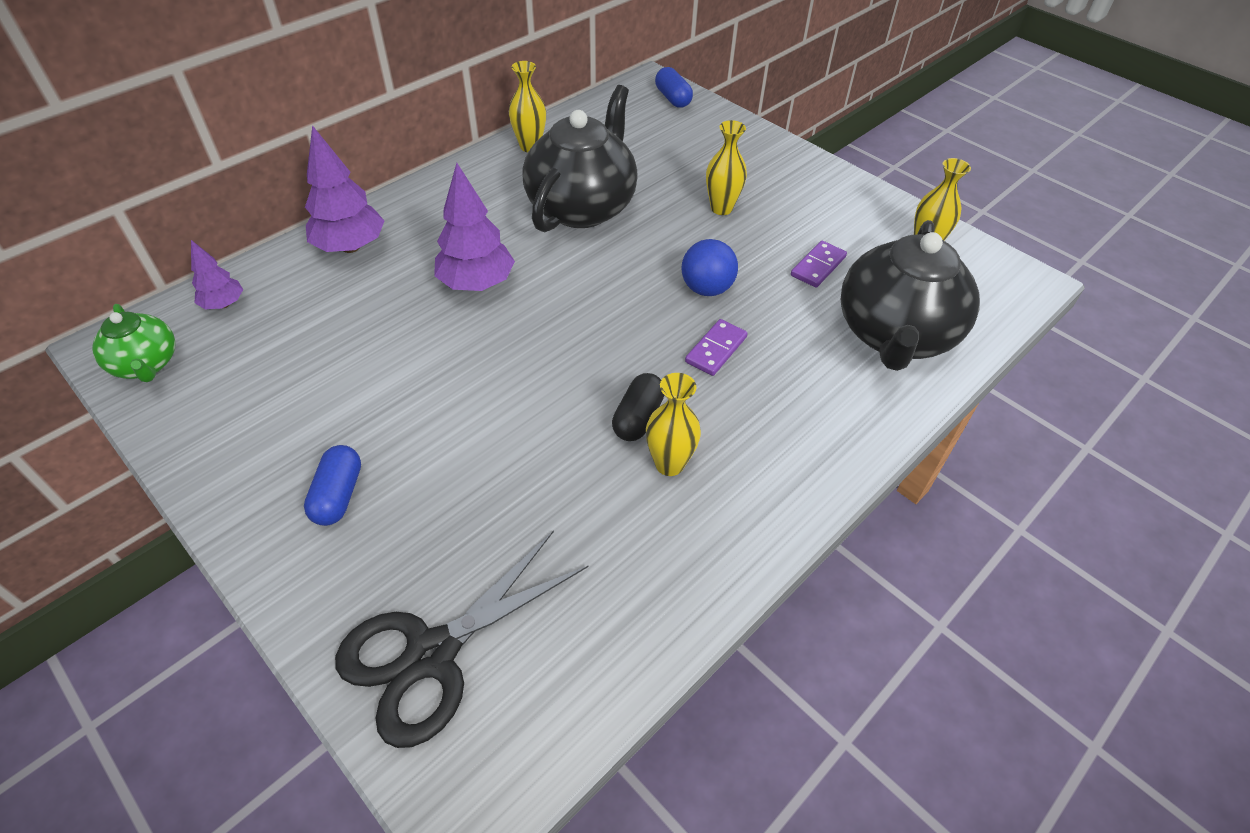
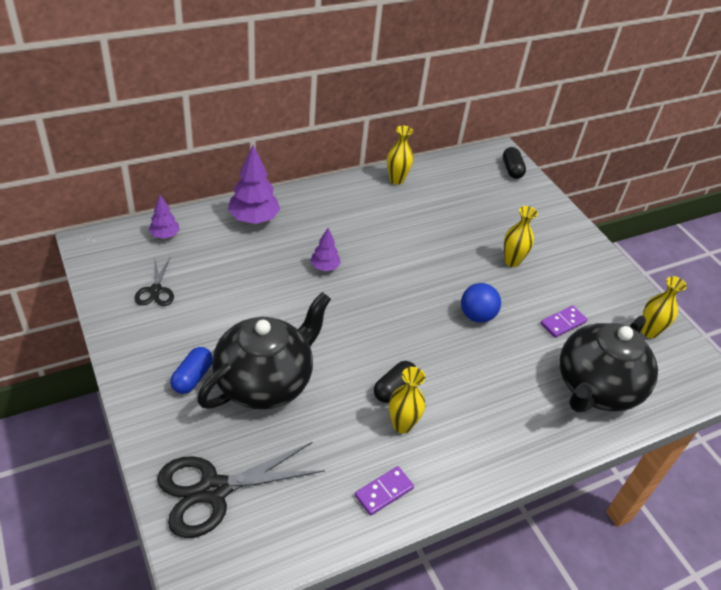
camera: 15 degrees right, 5 degrees down
(146, 364) = (109, 261): green teapot -> none
(236, 386) = (156, 290): none -> black scissors
(477, 283) = (324, 267): purple tree -> purple tree, size x0.57
(582, 207) = (415, 233): black teapot -> black teapot (265, 381)
(673, 98) = (512, 170): blue capsule -> black capsule
(716, 349) = (465, 359): purple domino -> purple domino (383, 492)

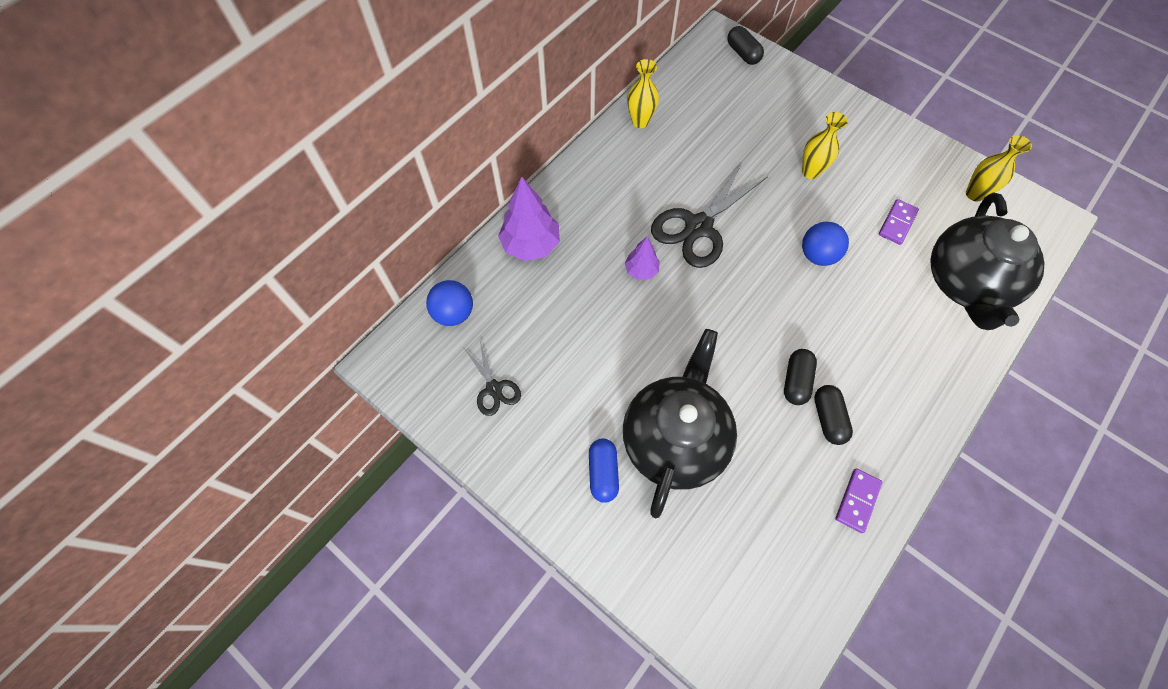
camera: 20 degrees left, 20 degrees up
(165, 235) = (454, 313): purple tree -> blue ball
(214, 490) = (709, 587): black scissors -> black scissors (699, 227)
(402, 425) = (828, 418): yellow vase -> black capsule

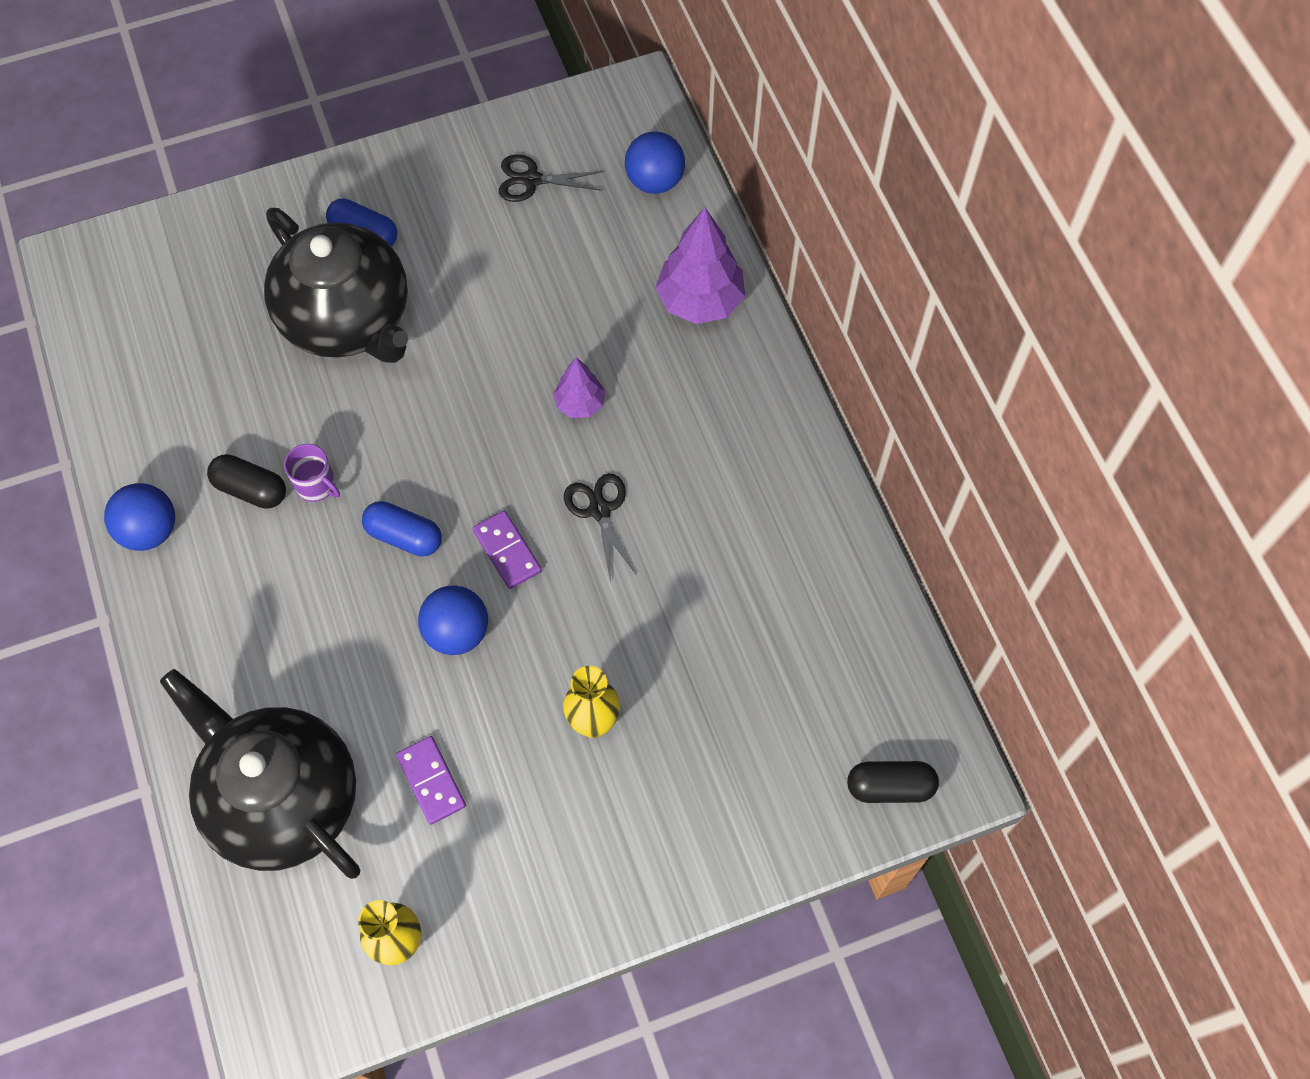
camera: 120 degrees right, 0 degrees up
(640, 121) = (831, 542): yellow vase -> none
(699, 227) = (599, 510): black scissors -> black scissors, size x0.53
(788, 313) = (404, 536): none -> blue capsule
(796, 381) = (317, 485): black capsule -> purple mug
(857, 500) = (149, 455): purple domino -> purple domino (507, 551)
(900, 461) = (150, 530): none -> blue ball

